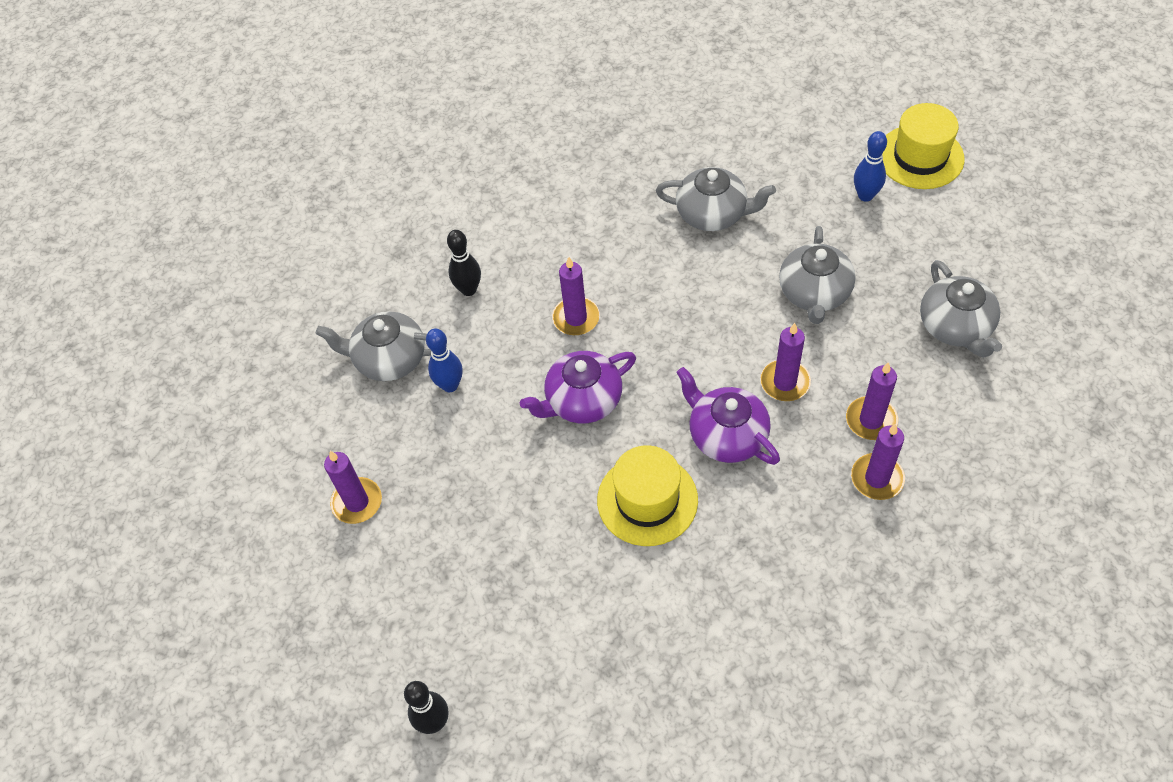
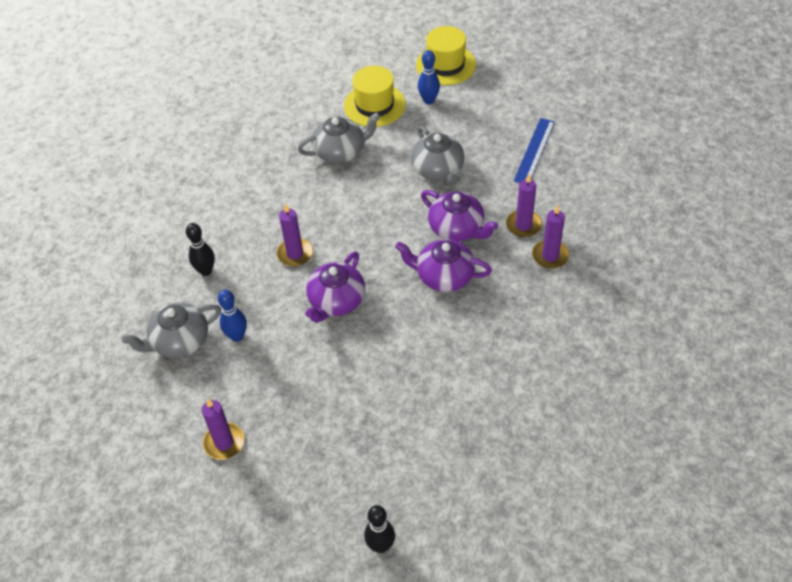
camera: 35 degrees left, 5 degrees down
(647, 500) = (422, 338): yellow hat -> yellow hat (374, 105)
(785, 382) = (457, 228): purple candle -> purple teapot
(955, 327) = (534, 151): grey teapot -> blue ruler

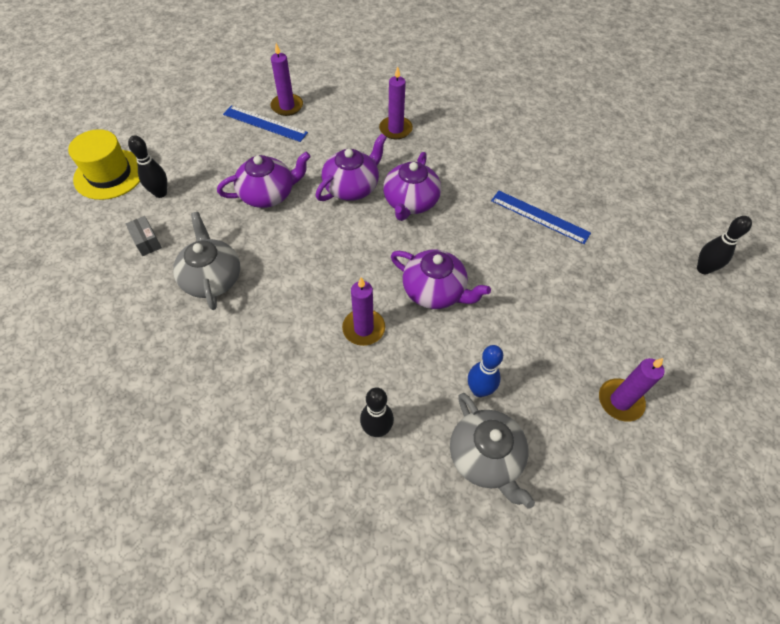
camera: 90 degrees left, 5 degrees up
(374, 105) = (147, 241): yellow hat -> grey box
(429, 100) = (160, 193): blue bowling pin -> black bowling pin
(438, 169) = (268, 194): grey teapot -> purple teapot
(439, 389) = (539, 217): none -> blue ruler
(523, 225) = (357, 141): purple candle -> purple candle (287, 106)

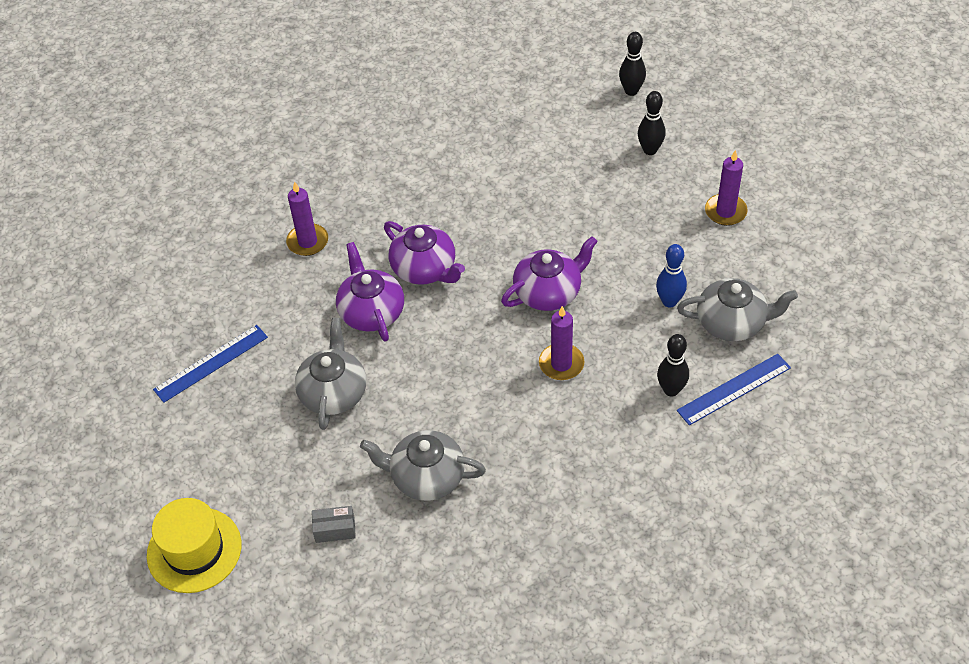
camera: 60 degrees left, 5 degrees down
(160, 193) = (263, 500): black bowling pin -> black bowling pin (650, 150)
(268, 194) = (333, 392): purple teapot -> grey teapot
(287, 106) = (195, 332): purple candle -> none
(539, 217) = (506, 174): blue ruler -> blue ruler (734, 389)

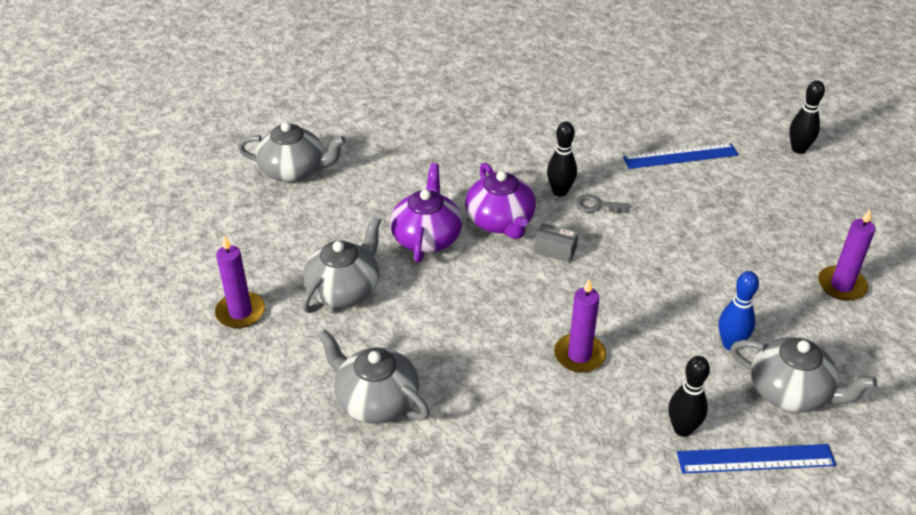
camera: 25 degrees right, 10 degrees down
(194, 550) = (124, 368): yellow hat -> none
(205, 296) = (294, 170): none -> grey teapot
(211, 363) = (258, 223): blue ruler -> blue ruler (680, 156)
(307, 242) = (411, 162): purple candle -> purple candle (240, 312)
(335, 529) = (257, 409): grey box -> grey box (555, 250)
(496, 218) = (597, 205): none -> grey key
(548, 292) = (607, 286): purple teapot -> none
(650, 150) = (789, 204): black bowling pin -> black bowling pin (560, 191)

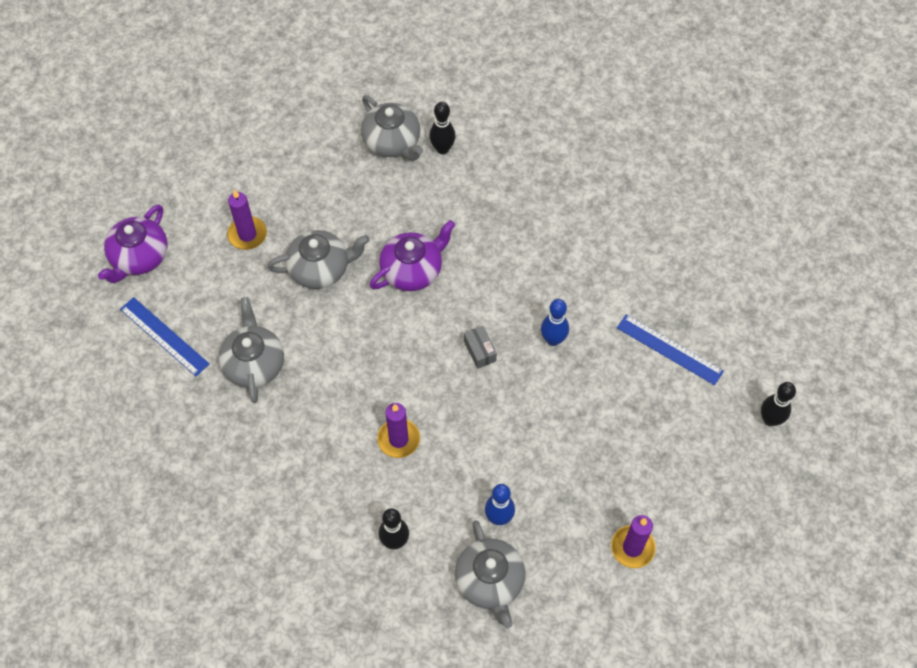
camera: 45 degrees right, 20 degrees up
(500, 221) = (473, 297): purple teapot -> purple teapot (139, 257)
(560, 191) = (543, 306): black bowling pin -> black bowling pin (442, 149)
(597, 205) = (553, 340): grey key -> blue bowling pin
(755, 459) = (410, 598): blue ruler -> blue ruler (164, 336)

